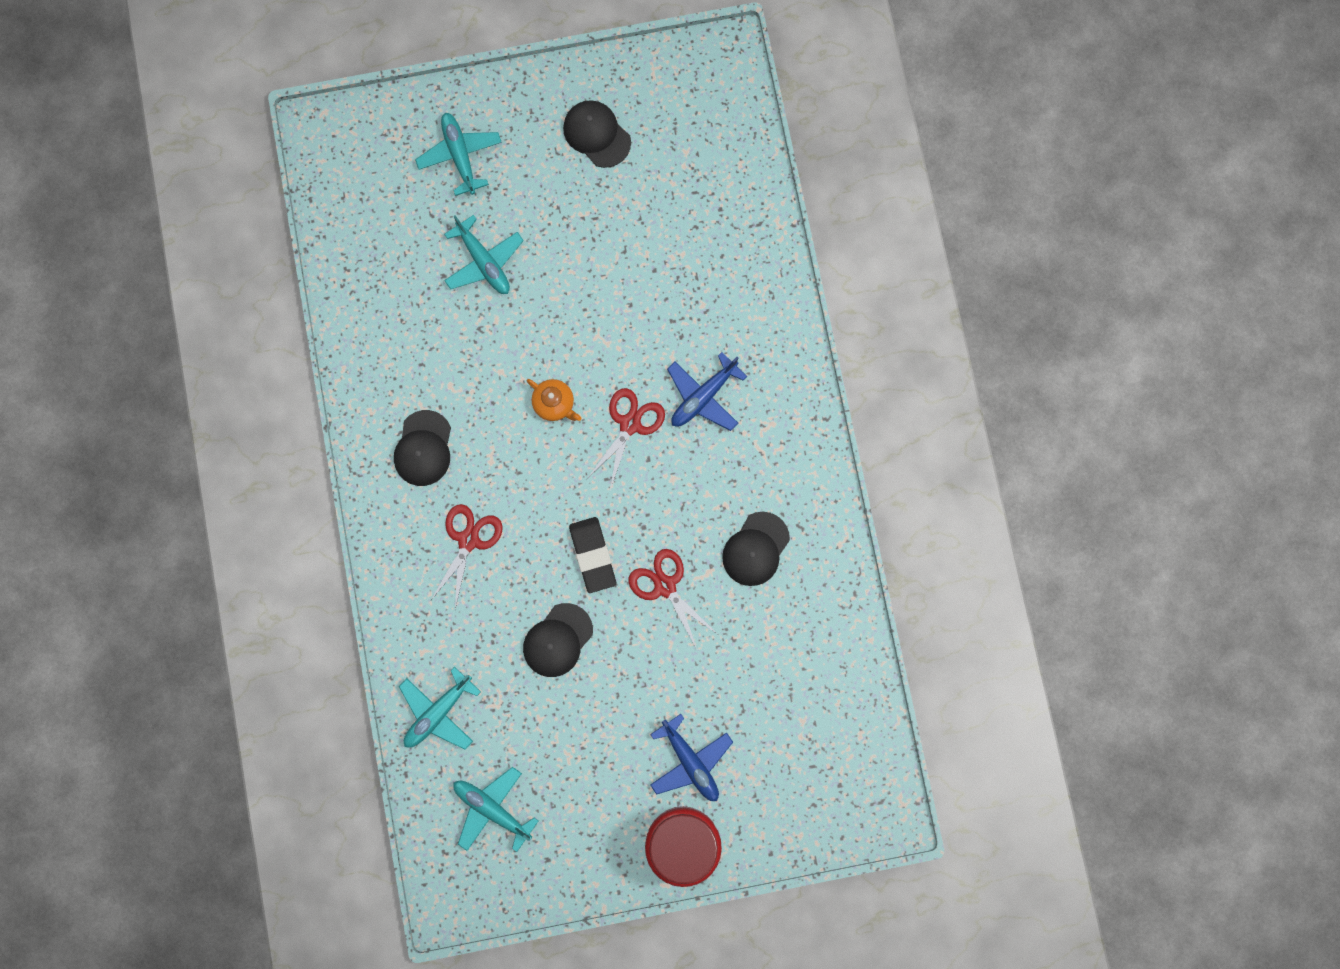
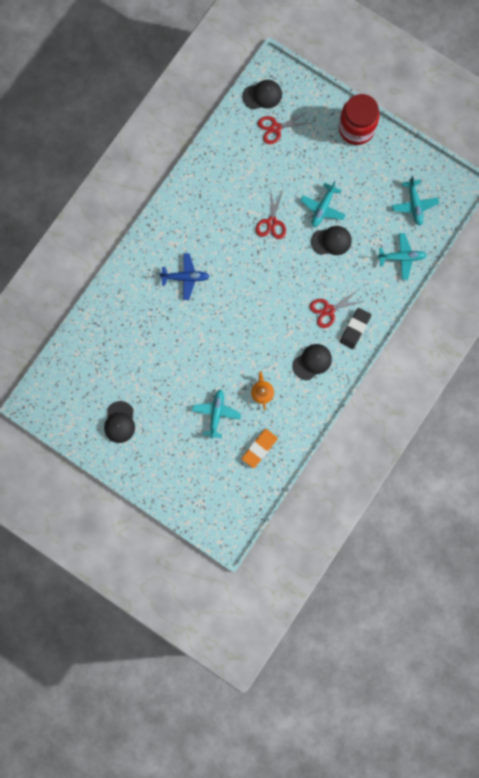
camera: 135 degrees left, 0 degrees up
(384, 272) = (259, 448): none -> orange eraser
(460, 155) = (182, 467): turquoise plane -> turquoise plane (322, 208)
(554, 403) = (244, 330): orange teapot -> orange teapot (262, 392)
(592, 555) = (287, 259): black eraser -> black eraser (355, 329)
(630, 424) = (224, 294): red scissors -> red scissors (276, 128)
(690, 761) = (325, 153): blue plane -> none
(755, 549) = (224, 203): black cap -> black cap (262, 95)

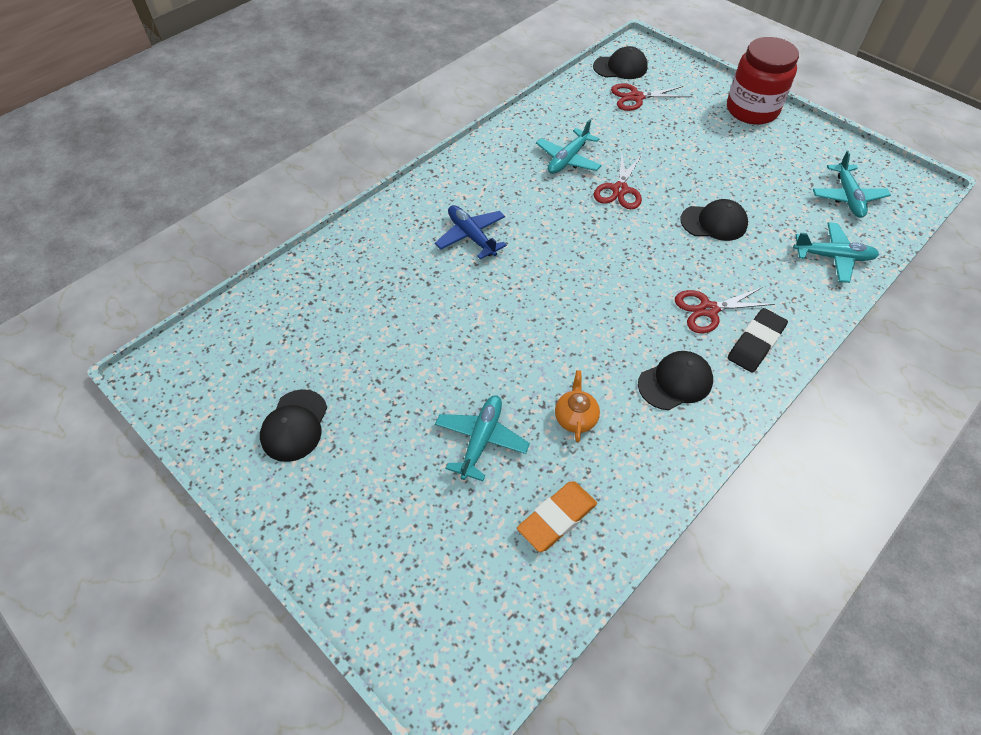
camera: 10 degrees right, 25 degrees down
(185, 278) = (471, 236): blue plane -> blue plane turned 135 degrees counterclockwise
(322, 208) = (700, 184): turquoise plane -> turquoise plane (568, 159)

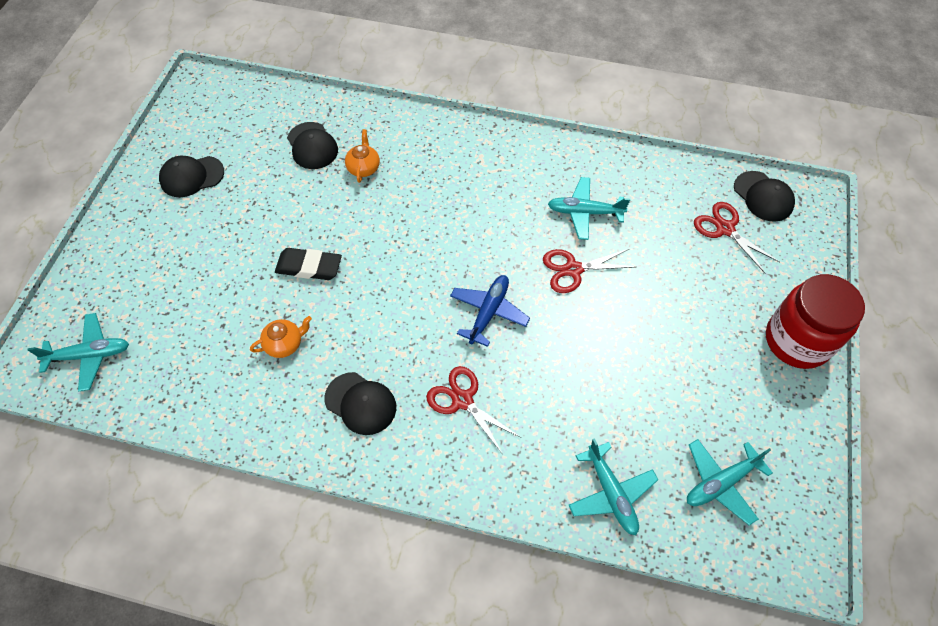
camera: 60 degrees right, 5 degrees up
(405, 276) = (363, 167): none -> orange teapot
(471, 236) = (436, 188): blue plane -> blue plane (488, 312)
(481, 440) = (232, 290): turquoise plane -> turquoise plane (89, 355)
(557, 518) = (186, 370): orange eraser -> none
(714, 222) = (584, 365): black cap -> black cap (312, 146)
(755, 343) = (444, 455): black eraser -> black eraser (309, 267)

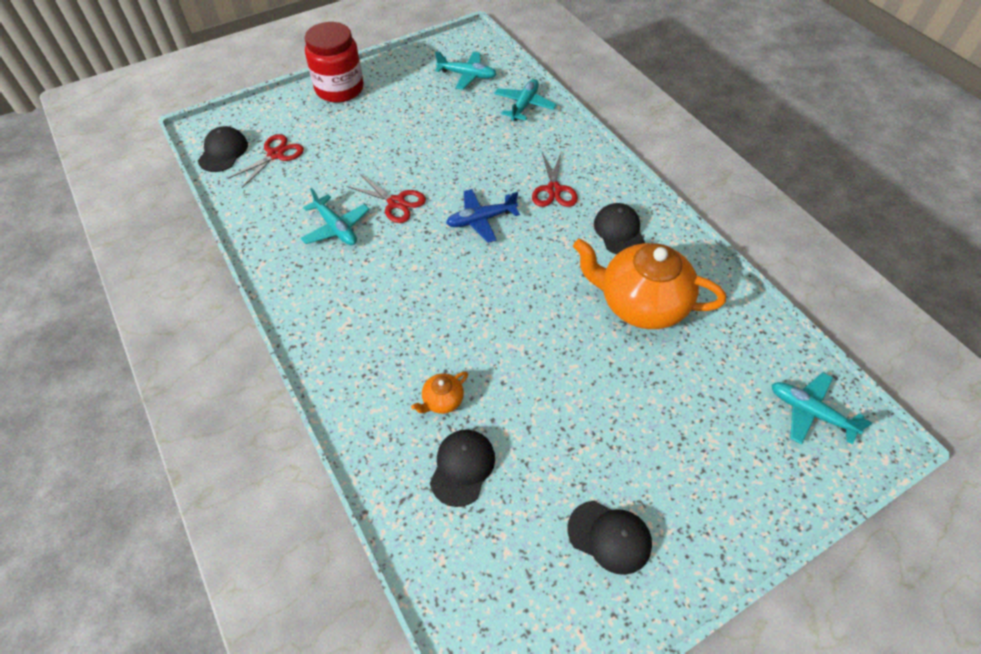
camera: 135 degrees left, 5 degrees down
(285, 344) = (640, 303): orange teapot -> orange teapot, size x2.41
(309, 267) = (573, 347): black eraser -> none
(725, 229) = (276, 154): red scissors -> red scissors turned 150 degrees counterclockwise

